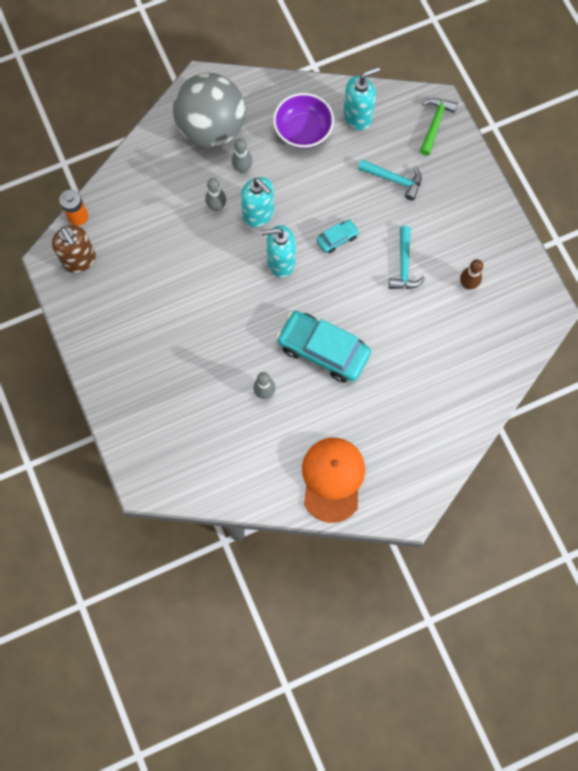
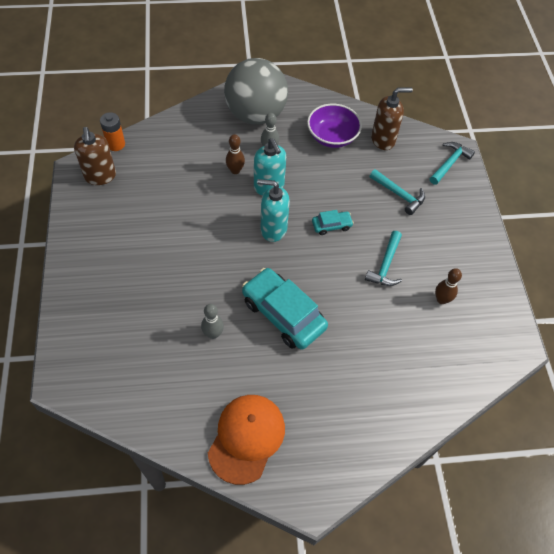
camera: 15 degrees right, 15 degrees down
(216, 206) = (235, 170): grey bowling pin -> brown bowling pin
(358, 117) = (383, 140): turquoise soap dispenser -> brown soap dispenser
(435, 124) = (449, 163): green hammer -> turquoise hammer

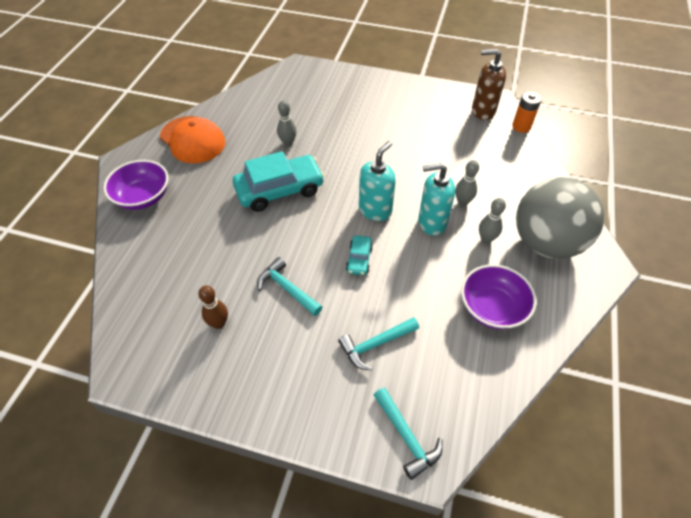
camera: 115 degrees right, 5 degrees down
(235, 170) = (462, 202): brown bowling pin -> grey bowling pin
(351, 441) = (143, 197): none -> purple bowl
(383, 140) = (473, 366): brown soap dispenser -> none

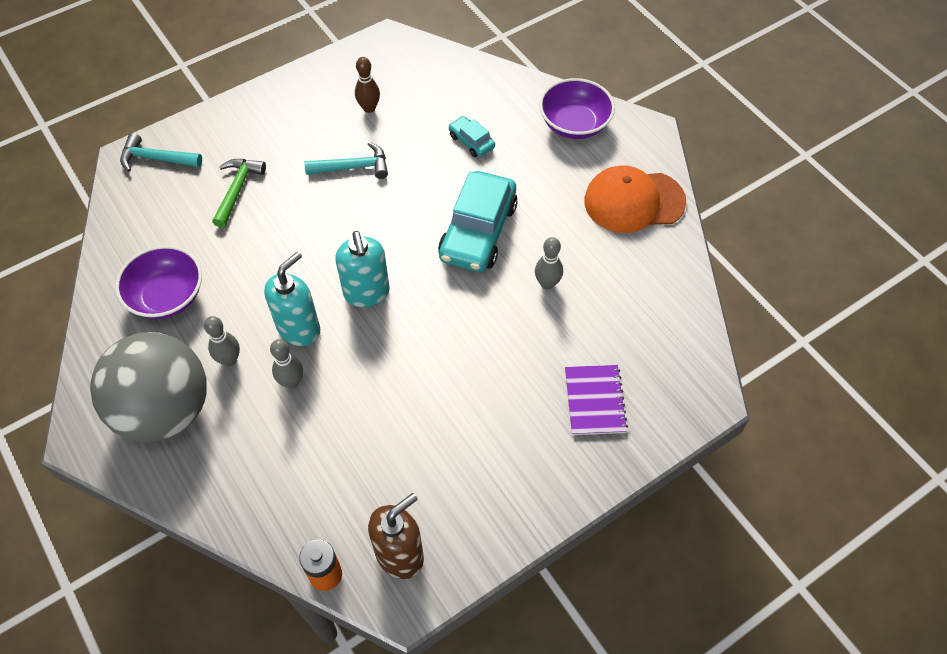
camera: 130 degrees right, 5 degrees up
(339, 94) = (594, 401): none -> purple notebook
(359, 259) = (325, 237): turquoise car -> turquoise car (471, 141)
(375, 344) = (237, 190): turquoise hammer -> green hammer

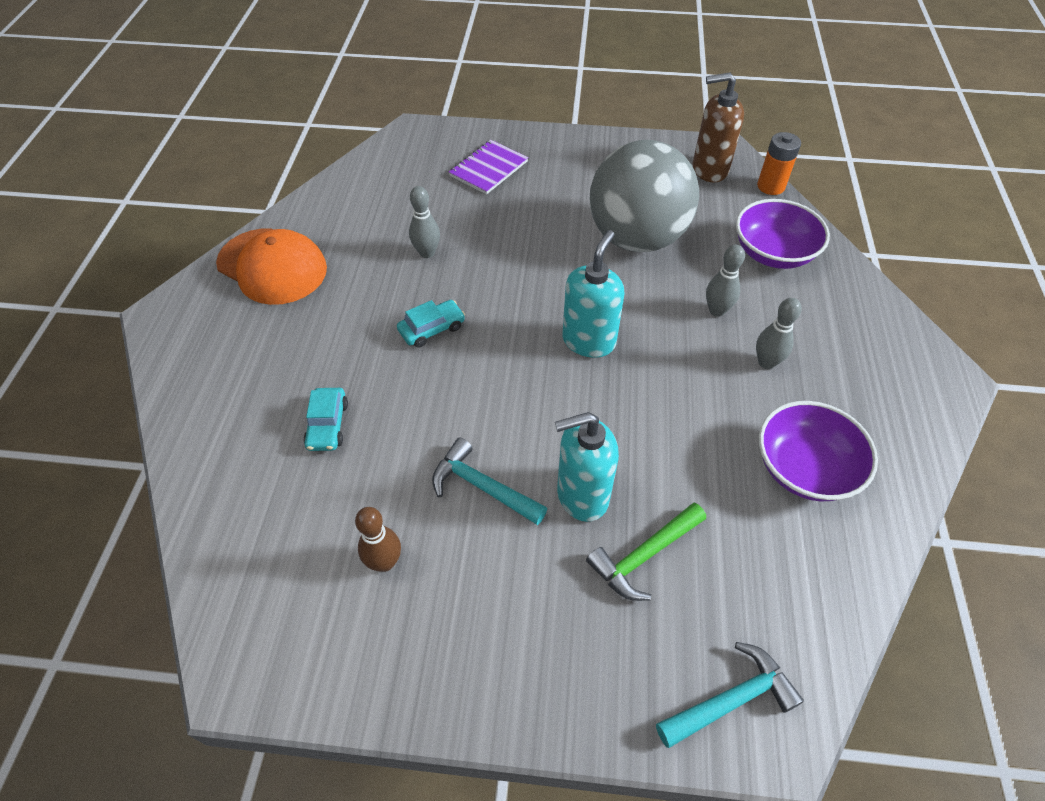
camera: 140 degrees left, 5 degrees down
(156, 158) = (731, 699): turquoise hammer -> turquoise hammer turned 75 degrees counterclockwise
(165, 410) = (854, 356): grey ball -> grey ball (636, 238)
(299, 329) = (679, 349): turquoise soap dispenser -> turquoise soap dispenser (582, 495)
(478, 231) = (432, 329): turquoise car -> turquoise car, size x0.48
(574, 124) = (210, 370): purple bowl -> purple bowl (773, 253)

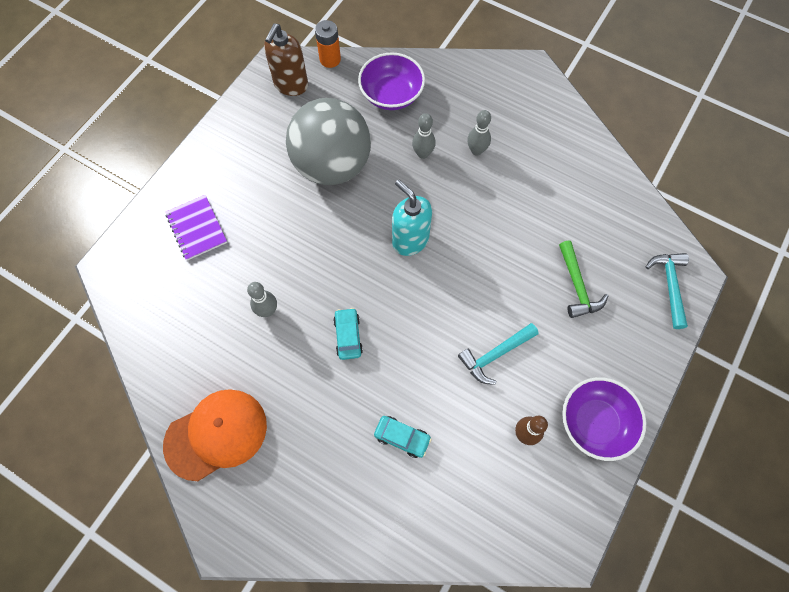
camera: 65 degrees left, 15 degrees up
(582, 495) = (525, 300): turquoise soap dispenser -> none
(804, 468) = (556, 175): purple bowl -> purple bowl (595, 422)

